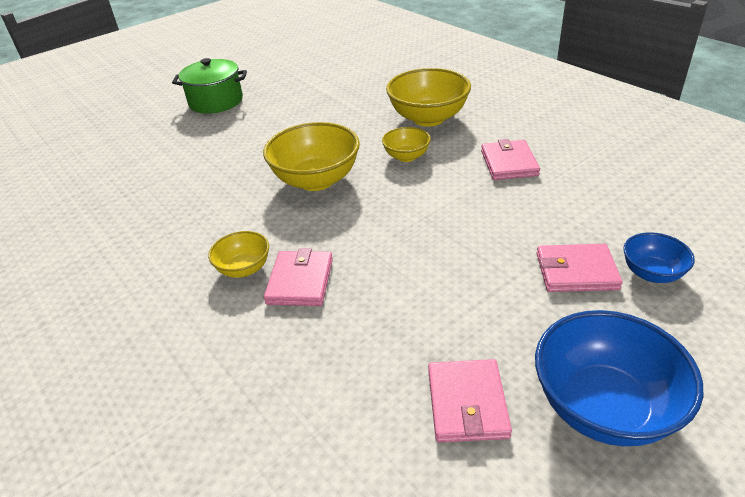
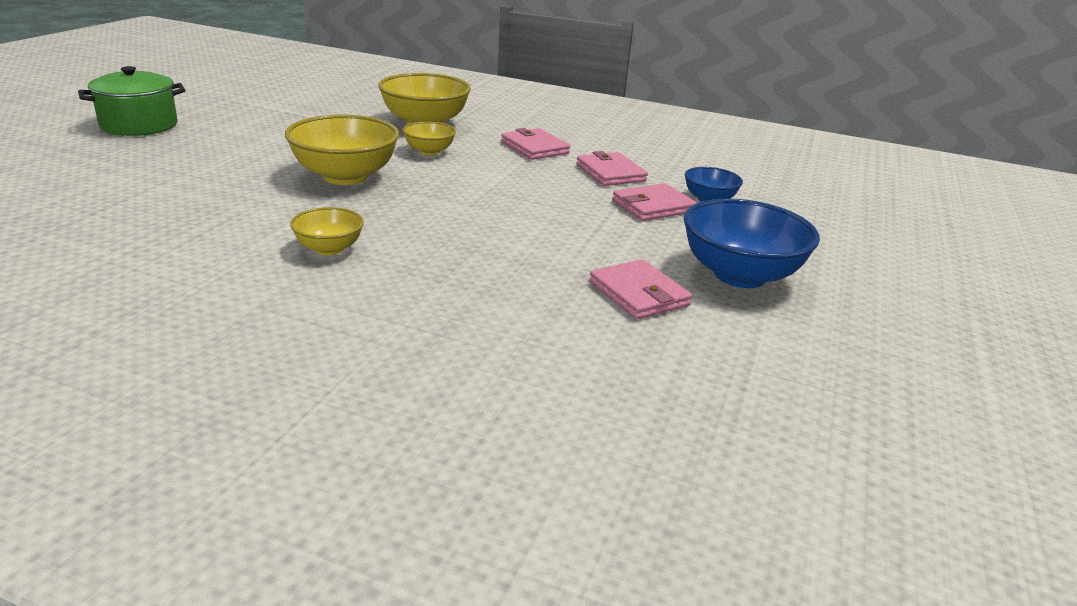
camera: 35 degrees left, 10 degrees down
(300, 281) = (405, 248): pink wallet -> pink wallet (610, 173)

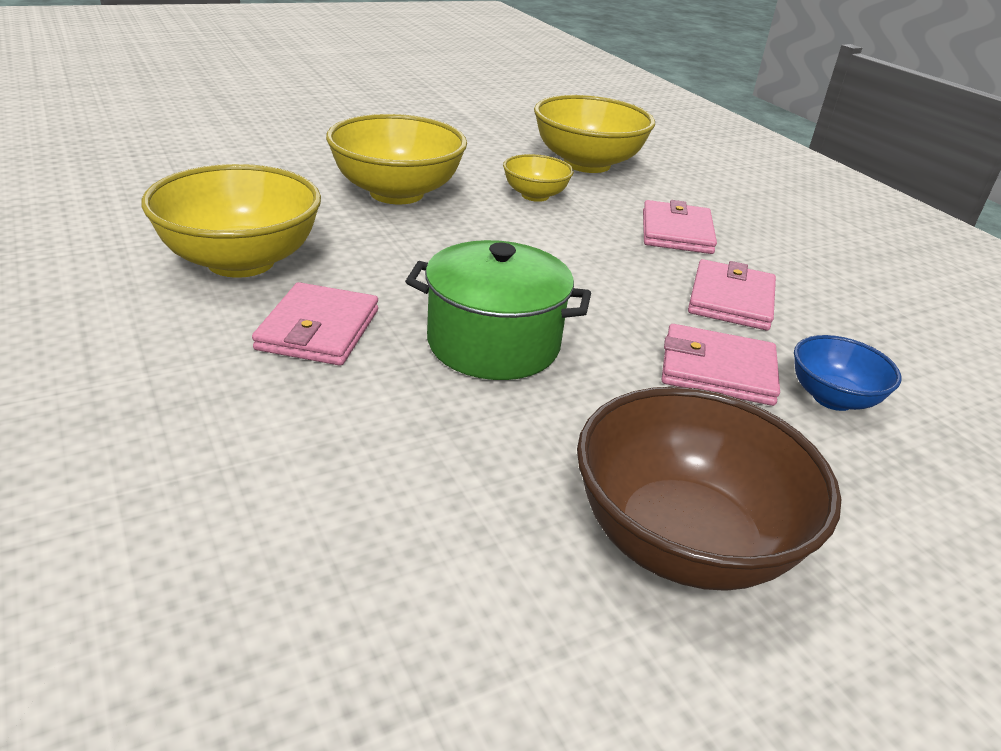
camera: 40 degrees right, 5 degrees up
(139, 125) = (312, 91): green pot -> green pot (493, 344)
(329, 249) = (241, 261): yellow bowl -> yellow bowl, size x1.87
(638, 294) = (472, 485): pink wallet -> pink wallet (318, 329)
(739, 275) = (683, 541): blue bowl -> brown bowl

